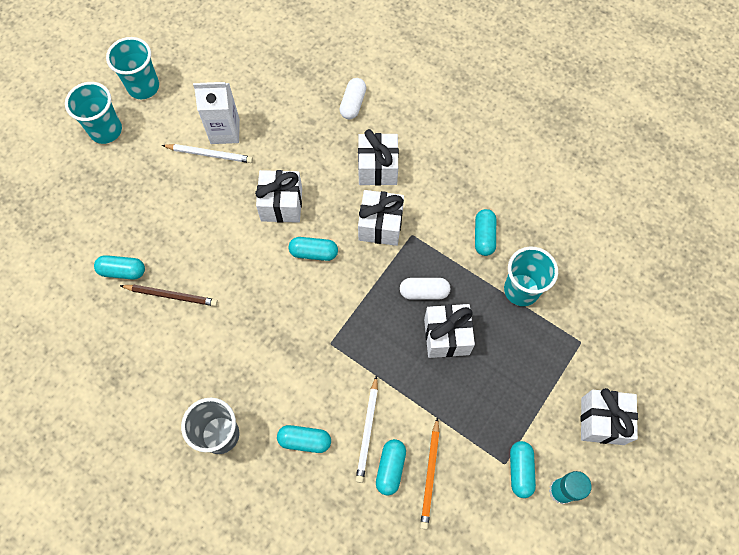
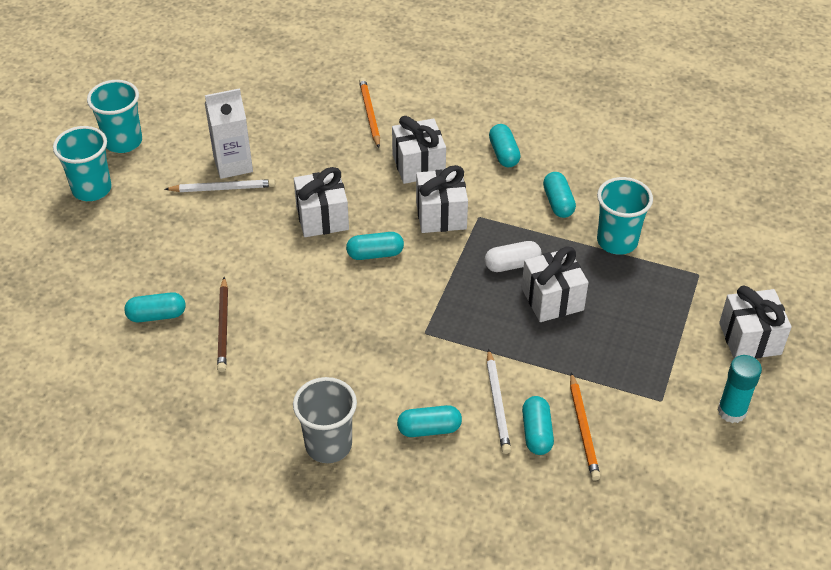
camera: 15 degrees left, 20 degrees down
(171, 296) = (223, 326): brown pencil -> brown pencil turned 90 degrees clockwise
(353, 104) = (370, 114): white capsule -> orange pencil
(520, 470) = (680, 402): turquoise capsule -> turquoise capsule (504, 154)

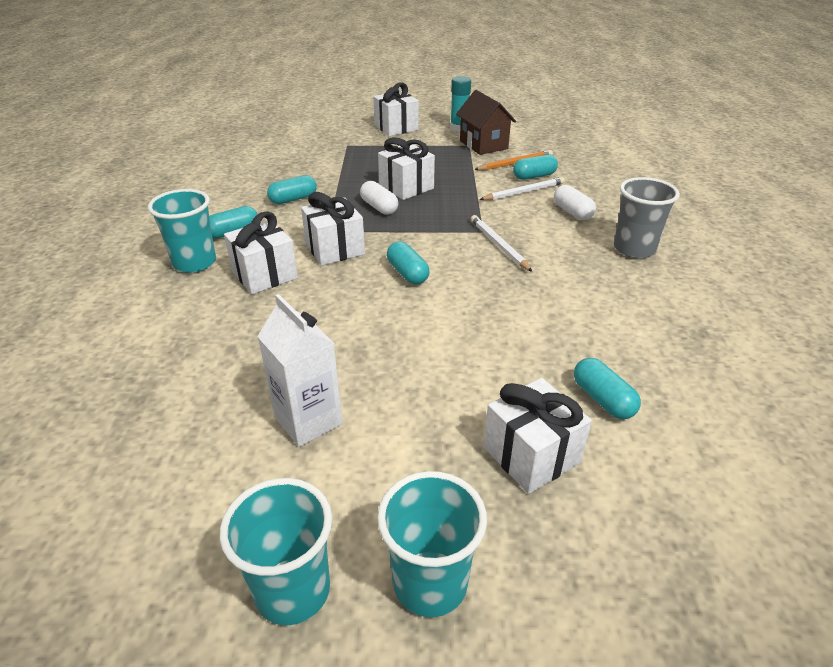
camera: 110 degrees left, 10 degrees down
(222, 188) = (360, 415): white pencil -> white pencil (499, 245)
(223, 326) = (573, 342): brown pencil -> none
(322, 218) = (374, 318): white gift -> white gift (531, 455)
(370, 114) = (178, 326): orange pencil -> none
(429, 429) = (572, 212): turquoise capsule -> white capsule
(617, 241) = (328, 173): turquoise cup -> turquoise cup (194, 263)
(658, 417) = (483, 145): none -> brown house

